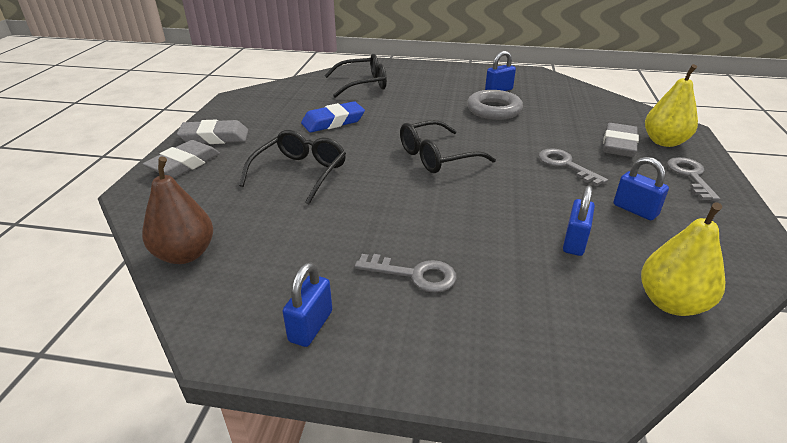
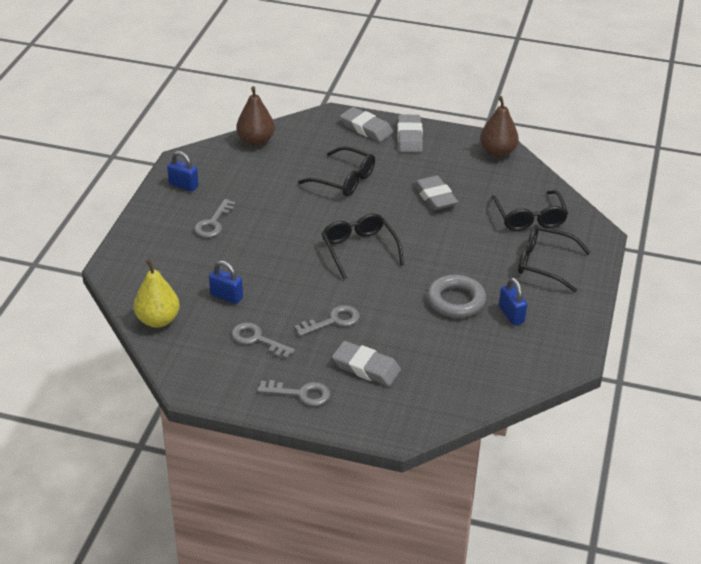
camera: 95 degrees right, 5 degrees up
(255, 96) = (497, 152): none -> brown pear
(333, 122) = (435, 197): blue eraser -> grey eraser
(425, 80) = (544, 264): none -> black glasses
(635, 210) = (257, 339): blue padlock -> grey key
(664, 142) = (368, 403): yellow pear -> none

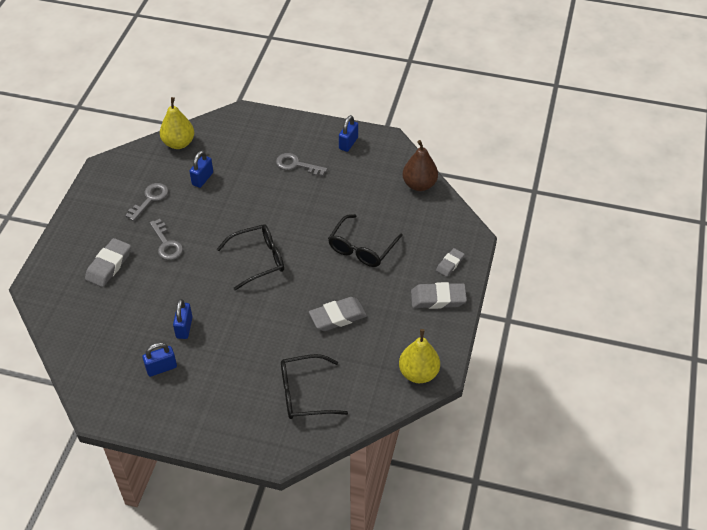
camera: 90 degrees right, 10 degrees up
(301, 394) = (87, 227): grey key -> none
(366, 128) = (450, 264): grey eraser -> grey eraser, size x0.61
(456, 301) = (184, 327): grey ring -> blue padlock
(497, 152) = (418, 373): brown pear -> yellow pear
(544, 264) = (232, 400): black glasses -> none

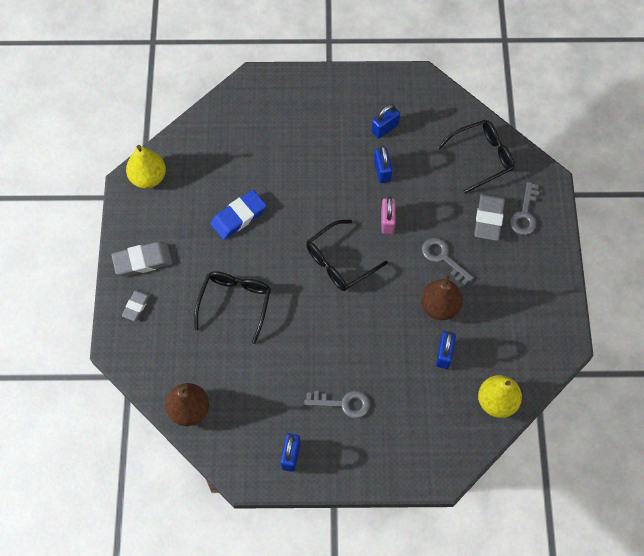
camera: 165 degrees right, 15 degrees up
(150, 199) = (489, 311): grey key -> grey key (525, 214)
(188, 210) = (440, 307): none -> brown pear
(200, 283) = (387, 221): none -> pink padlock
(304, 394) = (247, 135): black glasses -> black glasses (482, 158)
(338, 317) = (238, 217): grey eraser -> blue eraser

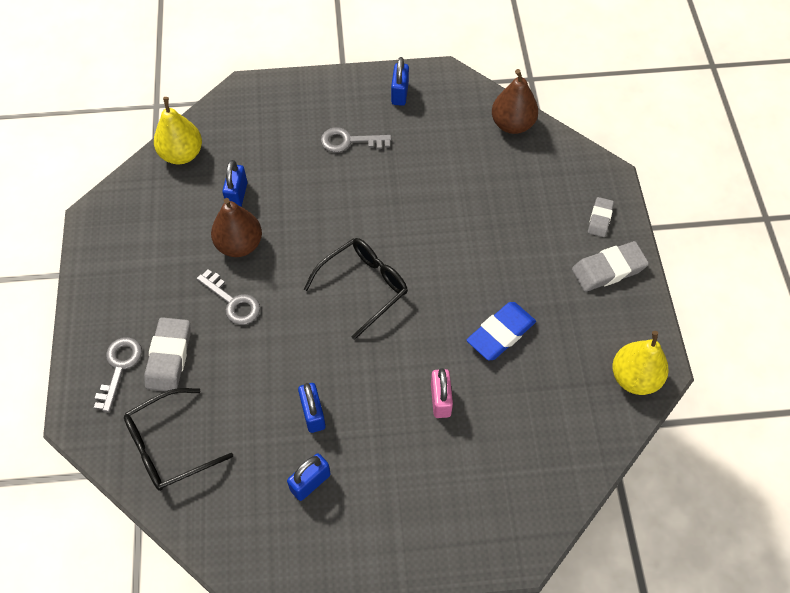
camera: 175 degrees right, 5 degrees down
(235, 303) = (484, 230): black glasses -> none
(387, 221) = (304, 343): pink padlock -> pink padlock (440, 400)

